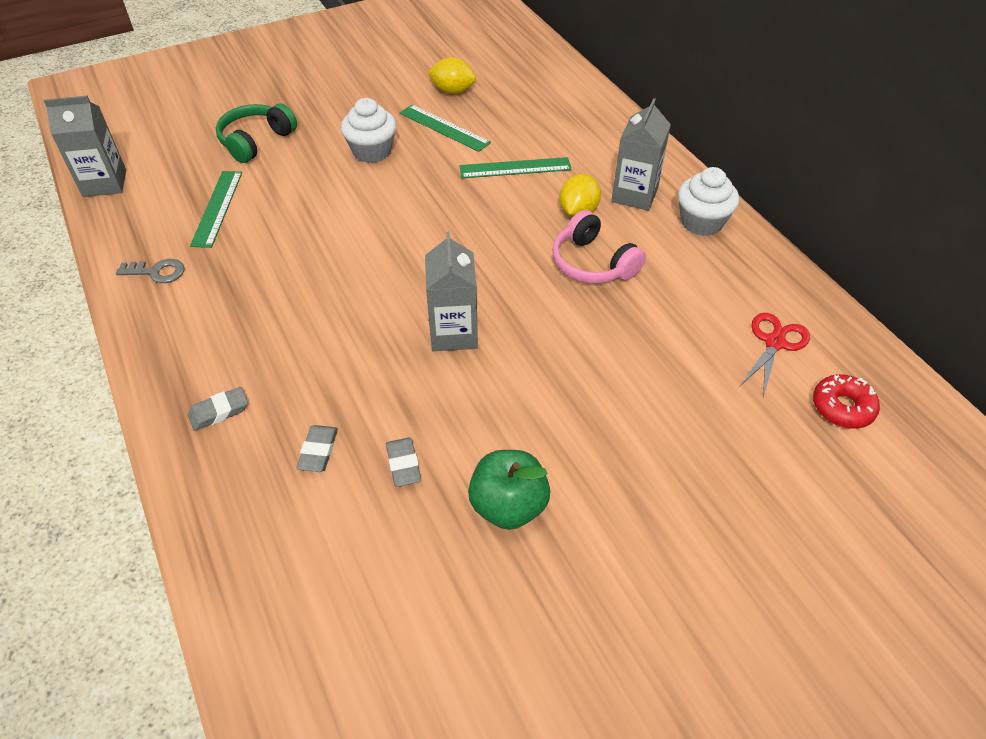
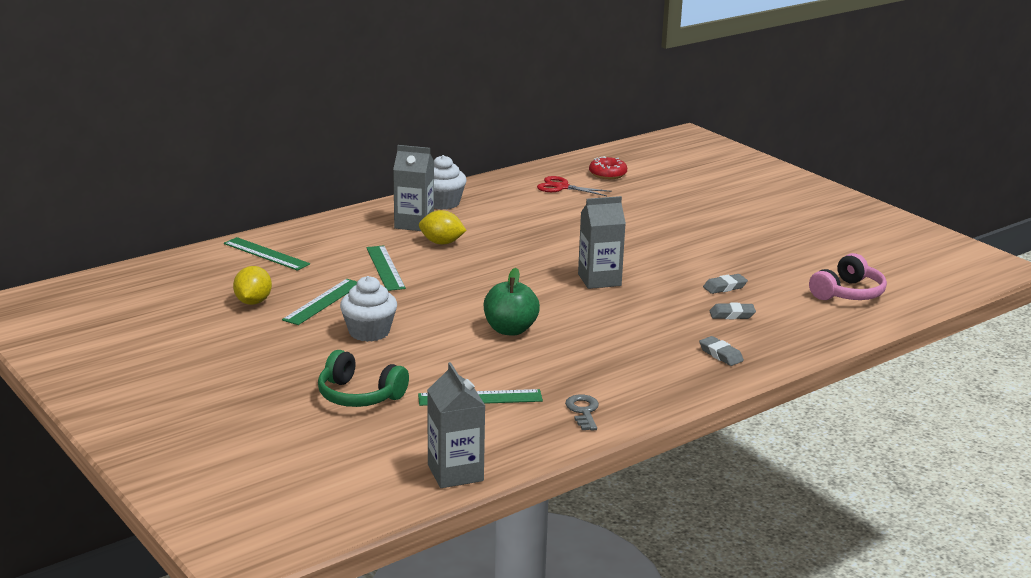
camera: 100 degrees left, 25 degrees down
(508, 506) = (734, 256): green apple -> green apple (510, 330)
(558, 98) = (266, 254): none -> green ruler
(592, 263) = (503, 237): pink headphones -> pink headphones (848, 293)

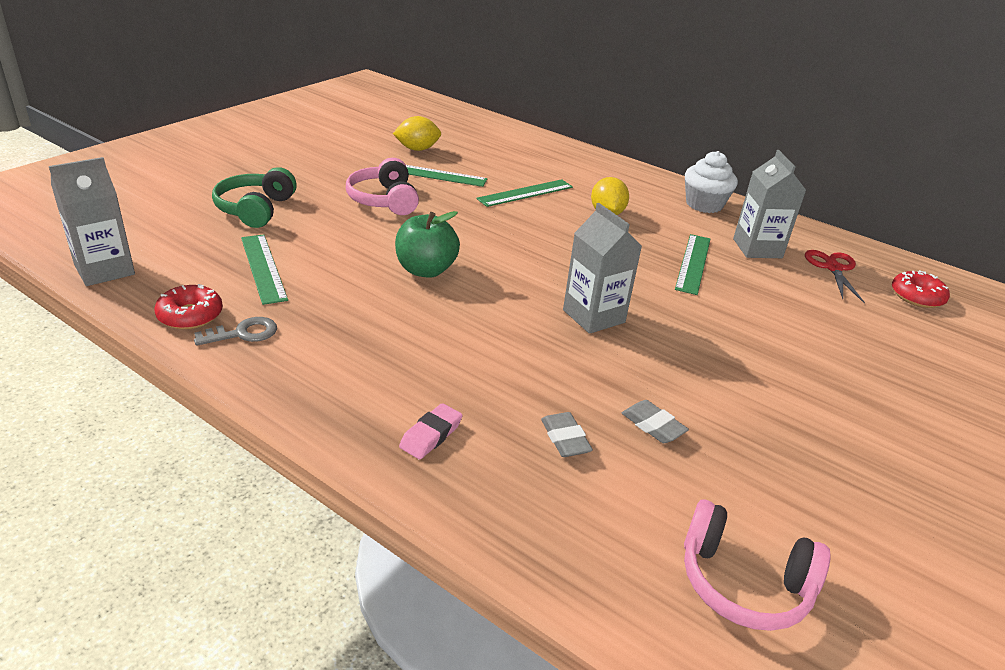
camera: 70 degrees right, 10 degrees up
(266, 254) = (513, 143): green ruler -> green ruler (693, 263)
(369, 332) = (384, 200): white cupcake -> pink headphones
(414, 224) = (638, 196): grey carton -> grey carton (757, 248)
(549, 432) = (190, 315): none -> red donut
(720, 355) = (431, 435): grey eraser -> pink eraser

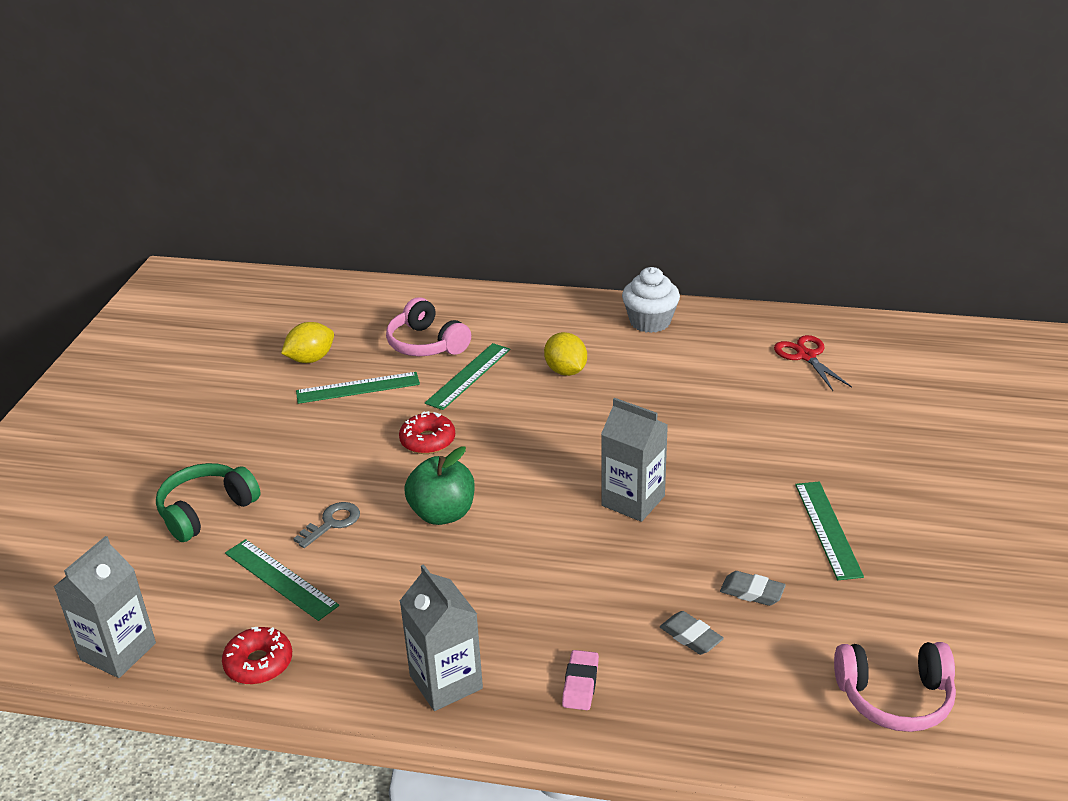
camera: 20 degrees left, 0 degrees up
(243, 333) = (328, 660): grey key -> grey key (332, 523)
(256, 209) = (206, 511): green headphones -> green headphones turned 60 degrees clockwise
(384, 200) = (332, 444): pink headphones -> pink headphones (426, 344)
(693, 263) = (683, 401): green ruler -> green ruler (828, 529)
(757, 248) = (729, 359): grey carton -> grey carton (446, 682)
(916, 297) = (890, 361): red donut -> red donut (428, 441)

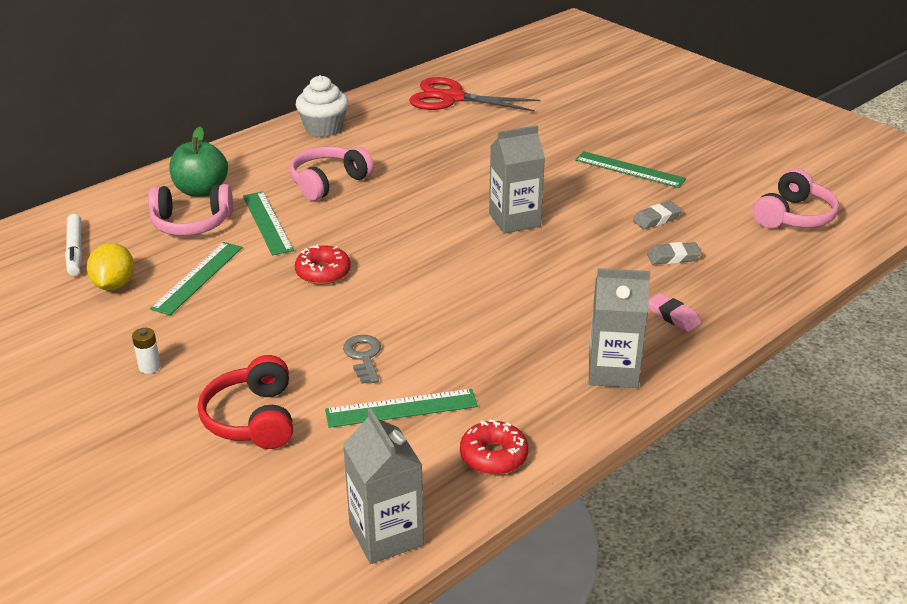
camera: 55 degrees left, 0 degrees up
(206, 511) = (253, 418): green headphones -> red headphones
(227, 431) = (149, 367): none -> white battery
(336, 319) = (75, 250): none -> white marker
(442, 514) = (423, 300): green apple -> green apple (201, 190)
(566, 371) = (328, 182): yellow lemon -> pink headphones
(806, 356) = (452, 98): red scissors -> red scissors, size x1.59

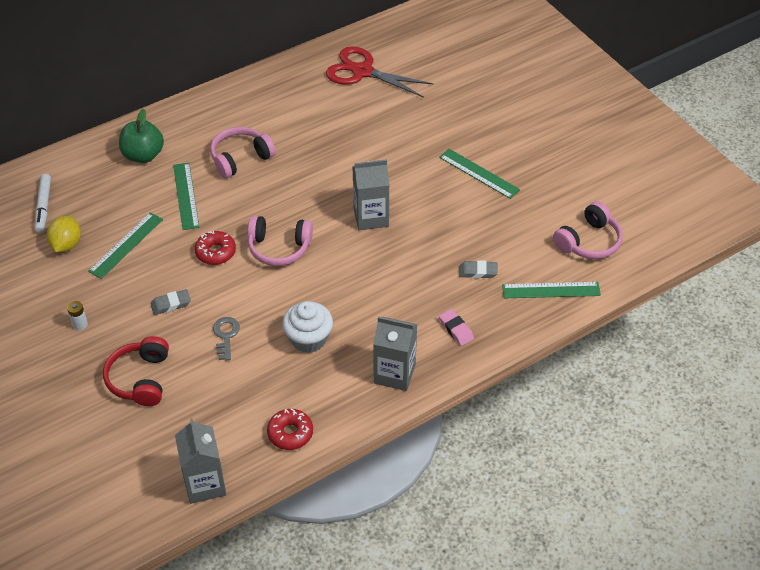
camera: 10 degrees right, 15 degrees up
(191, 223) = (130, 189): pink headphones -> pink headphones (279, 248)
(323, 128) = (250, 96): white cupcake -> white cupcake (308, 339)
(401, 408) = (240, 385): green ruler -> green ruler (551, 290)
(656, 219) = (480, 230): grey eraser -> grey eraser (171, 304)

